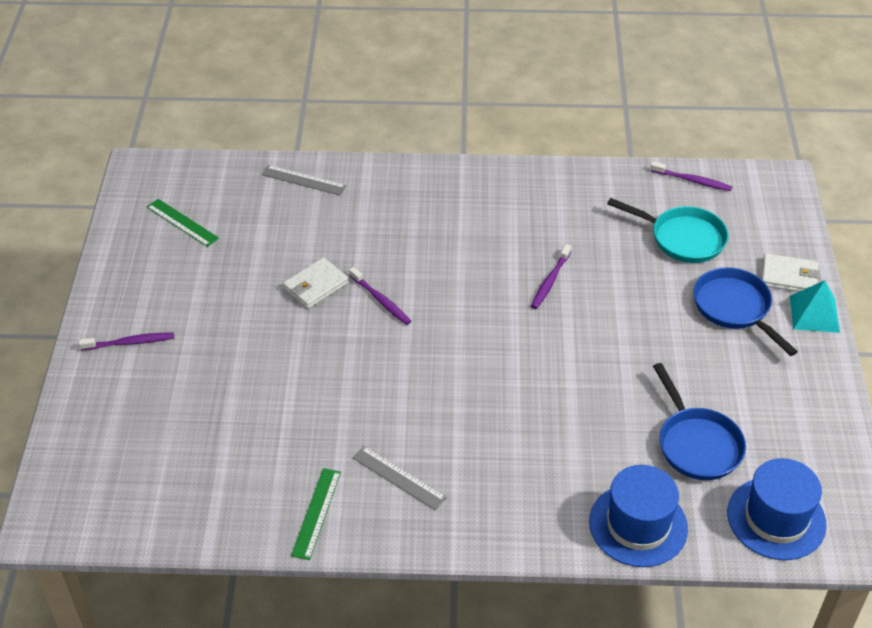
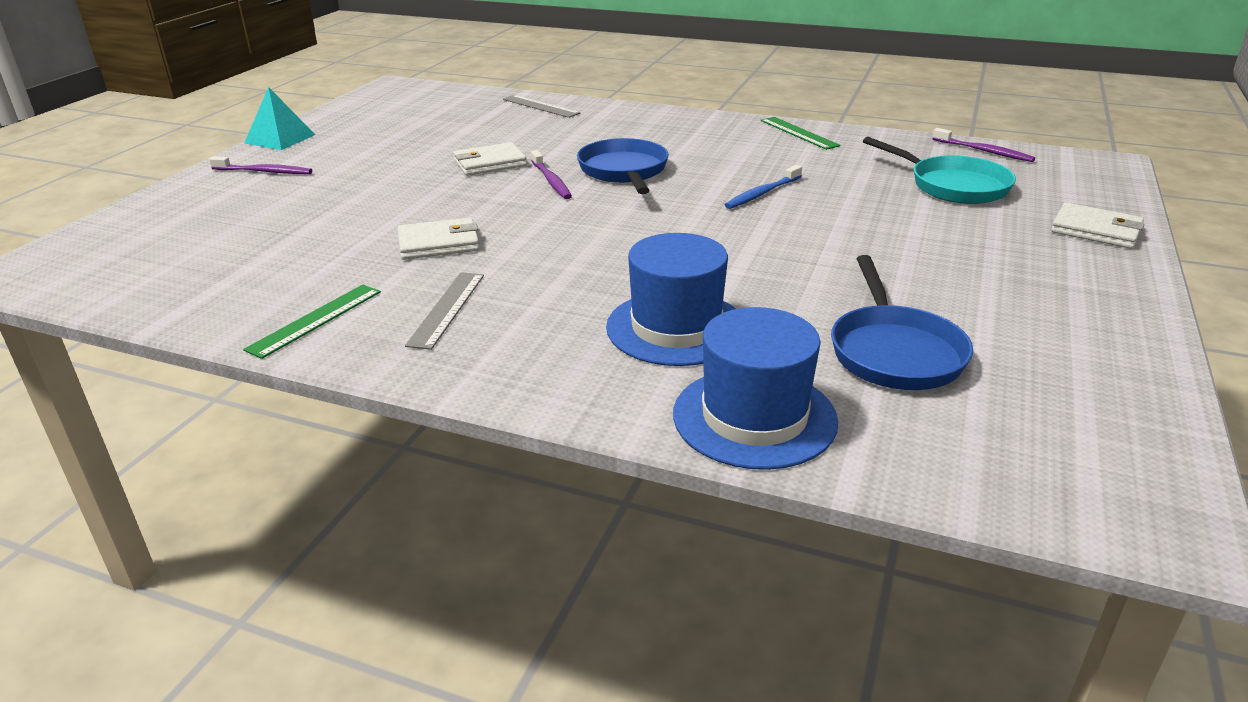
camera: 20 degrees right, 15 degrees down
(182, 222) = (399, 115): green ruler -> green ruler (799, 133)
(345, 405) = (439, 243): none -> white wallet
(399, 477) = (447, 309): grey ruler -> grey ruler turned 45 degrees clockwise
(550, 281) = (762, 193): purple toothbrush -> blue toothbrush
(734, 308) = (1004, 244): blue pan -> blue pan (624, 171)
(776, 518) = (1001, 456): blue hat -> blue hat (676, 328)
(814, 314) = (1127, 264): turquoise pyramid -> turquoise pyramid (280, 138)

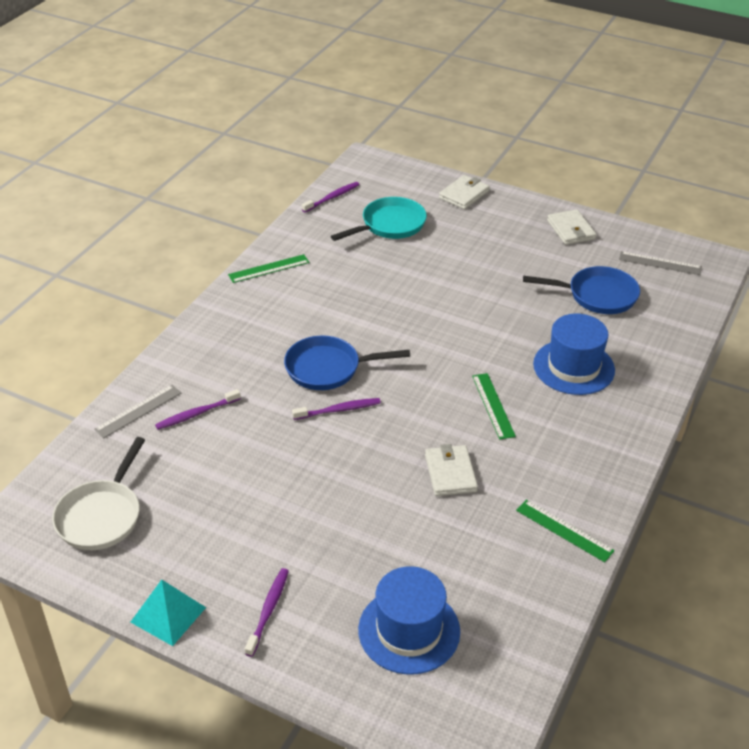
camera: 85 degrees left, 10 degrees up
(405, 108) = (101, 516): none -> white pan
(447, 309) = (550, 465): grey ruler -> grey ruler (660, 263)
(490, 163) = (289, 446): white wallet -> white wallet (570, 230)
(538, 125) = (196, 414): none -> purple toothbrush
(571, 266) = (493, 405): none -> green ruler
(754, 417) = (658, 351): blue hat -> blue hat (409, 630)
(762, 193) = (386, 306): blue toothbrush -> none

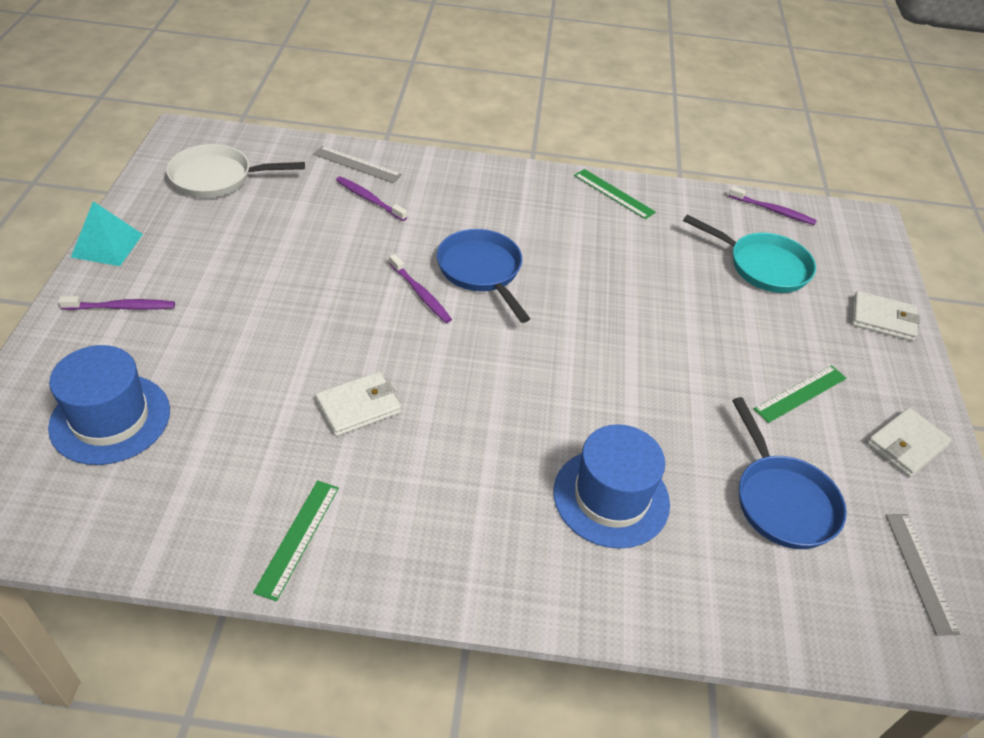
camera: 65 degrees right, 5 degrees up
(493, 405) = (492, 425): green ruler -> green ruler (800, 393)

